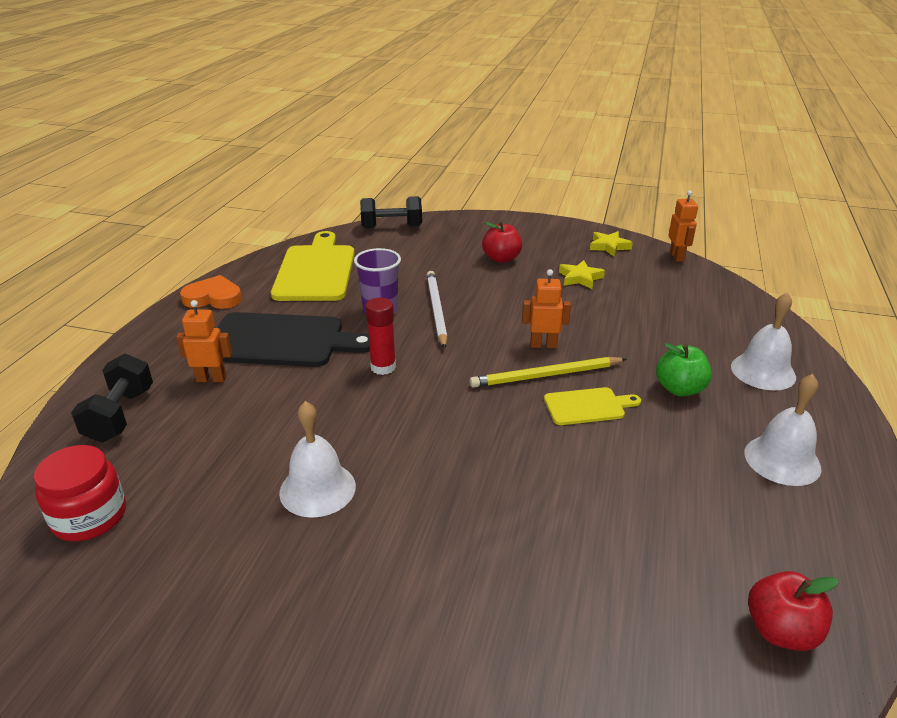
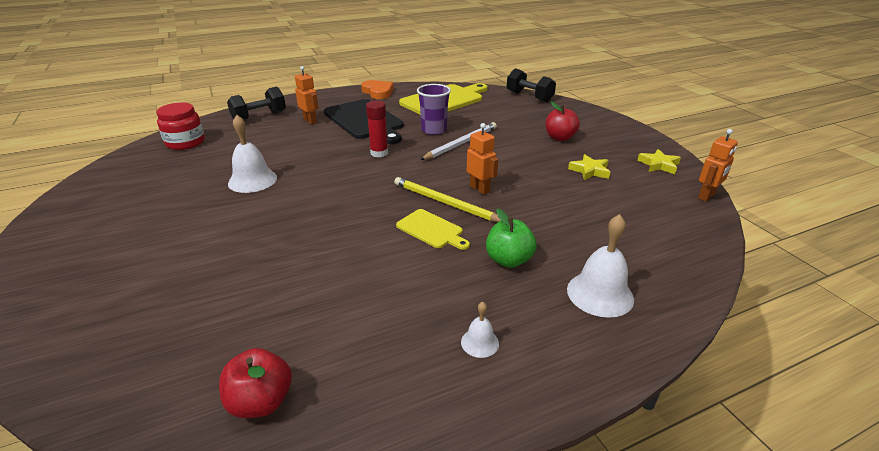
camera: 50 degrees right, 0 degrees up
(782, 460) = (480, 342): white bell -> white bell, size x0.52

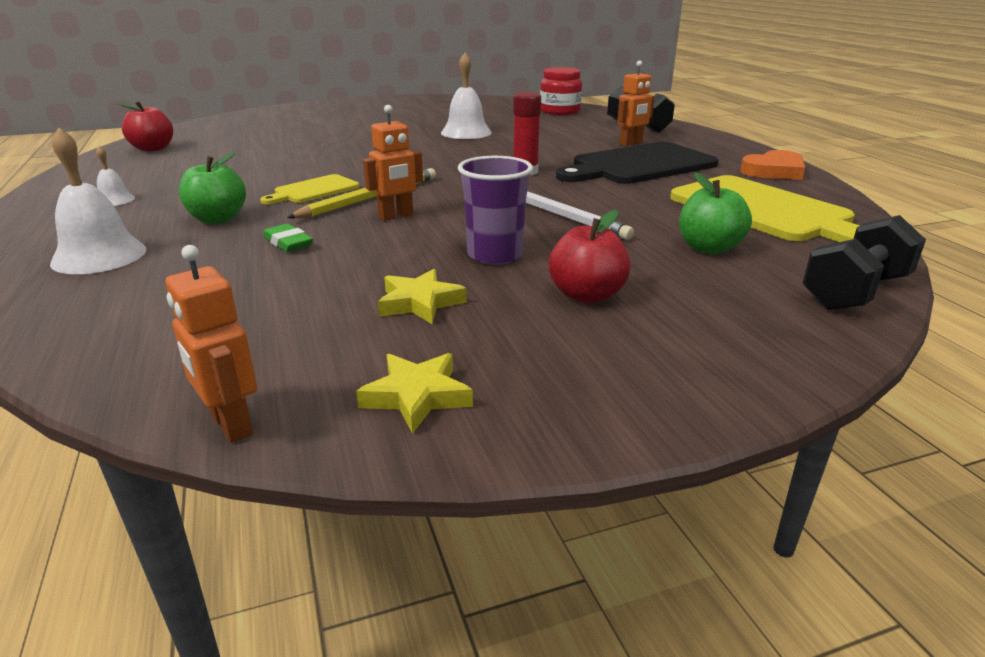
camera: 95 degrees right, 5 degrees down
(434, 130) = (611, 199): purple cup -> purple cup (494, 255)
(497, 114) = (708, 248): none -> green apple
(539, 219) = (288, 242): none -> green eraser

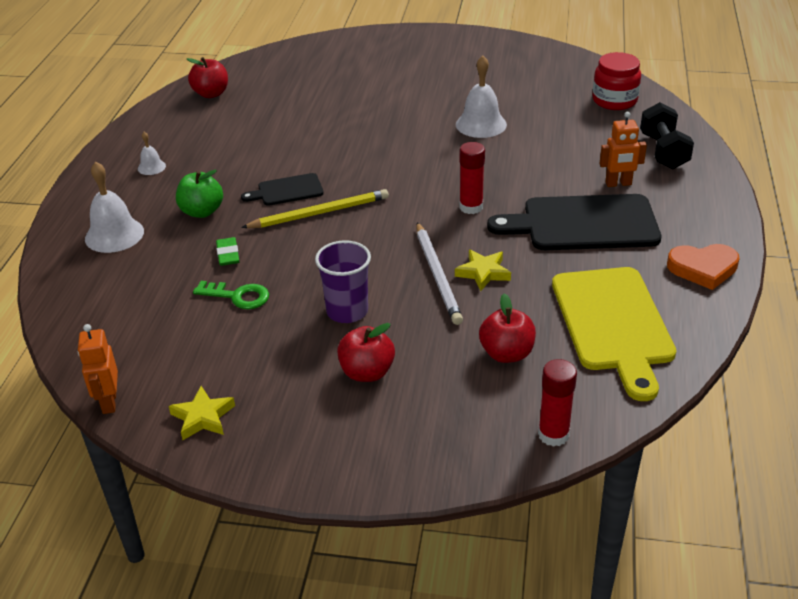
camera: 30 degrees right, 10 degrees up
(313, 190) = (287, 190): yellow cutting board -> black cutting board
(339, 271) = (238, 296): none -> green key
(396, 216) = (319, 243): orange robot -> none
(420, 303) = (261, 344): yellow star -> yellow star (483, 273)
(708, 248) = (506, 354): green apple -> red apple
(855, 292) = (553, 435): black dumbbell -> red glue stick

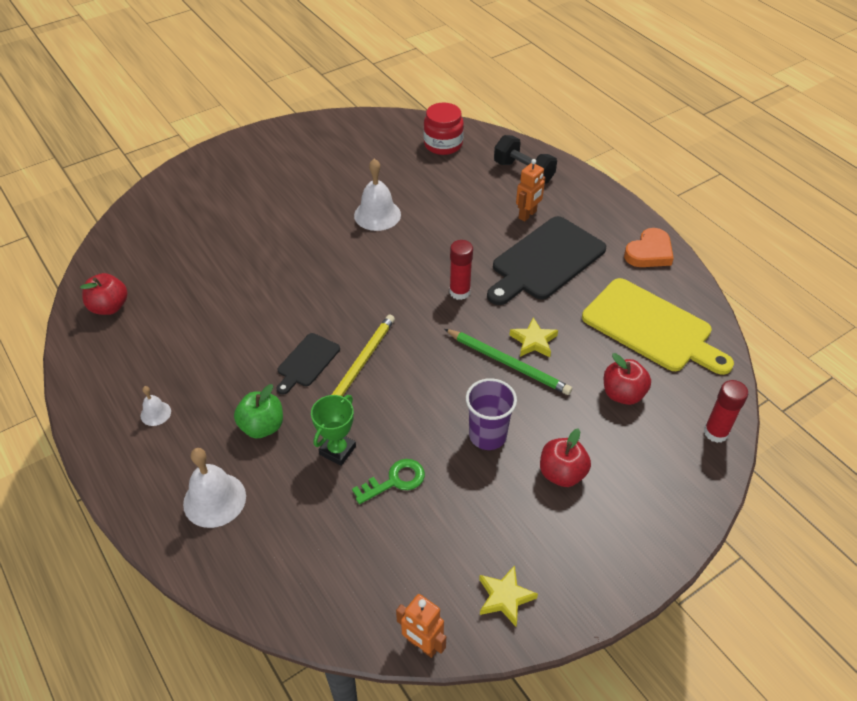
camera: 45 degrees left, 10 degrees up
(228, 254) = (337, 450): green eraser -> green trophy
(437, 275) = (508, 363): white pencil -> green pencil

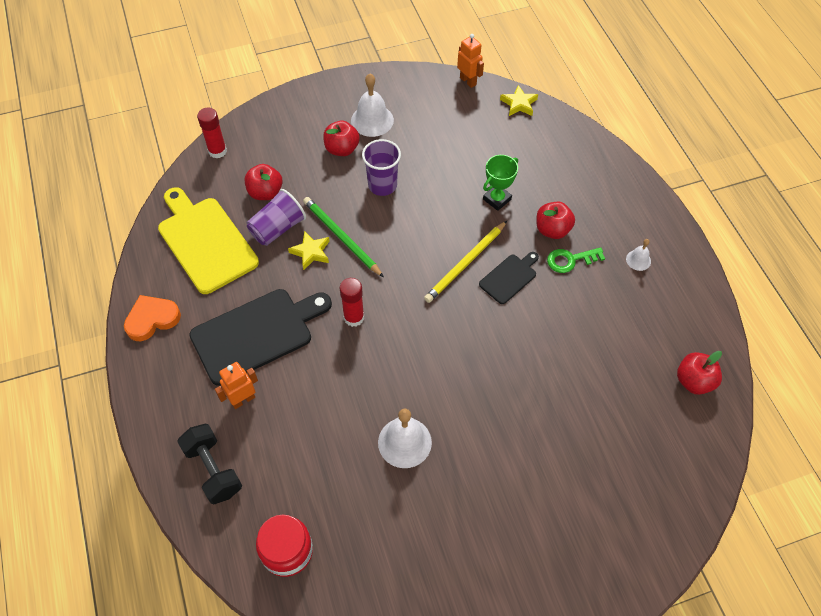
camera: 165 degrees left, 10 degrees up
(214, 500) = (590, 185): white bell -> white bell (372, 120)
(262, 426) = (552, 230): green apple -> red apple
(395, 481) = (460, 169): green key -> green key (570, 260)
(505, 597) = (411, 92): yellow star -> yellow star (519, 104)
(583, 357) = (277, 228): none -> purple cup

